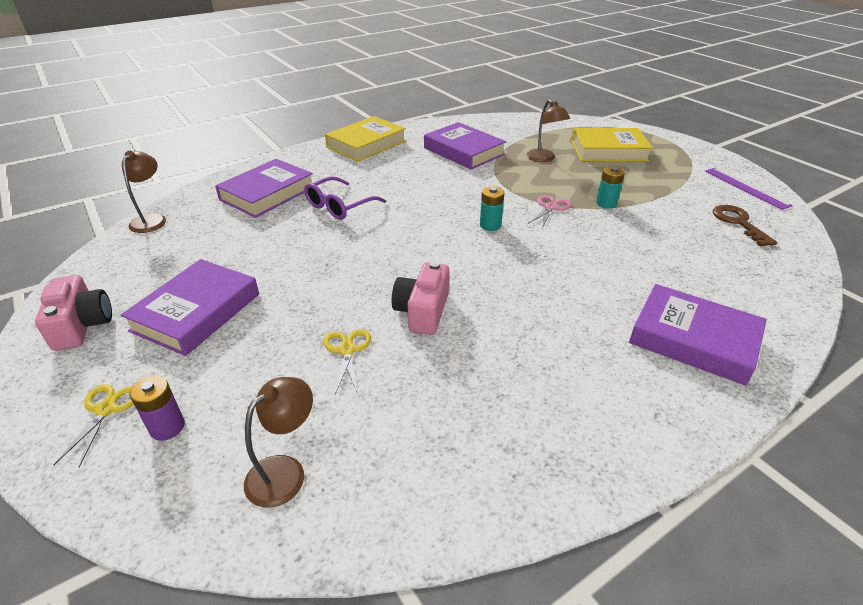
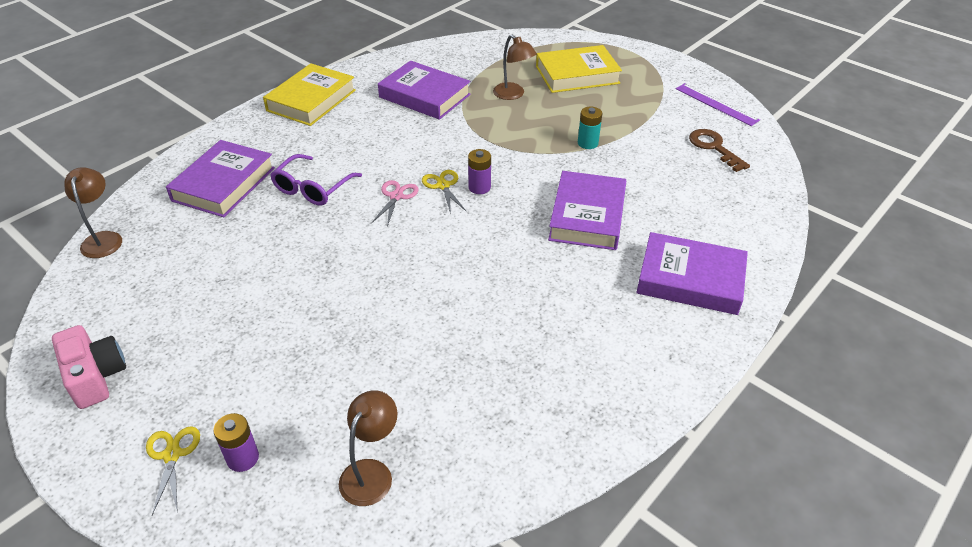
camera: 15 degrees left, 5 degrees up
(196, 312) = (213, 339): purple book -> purple book (587, 216)
(347, 350) = (383, 350): yellow scissors -> yellow scissors (443, 186)
(422, 311) = (442, 296): pink camera -> none
(490, 225) = (479, 187): turquoise battery -> purple battery
(550, 207) = (534, 156): pink scissors -> pink scissors (396, 196)

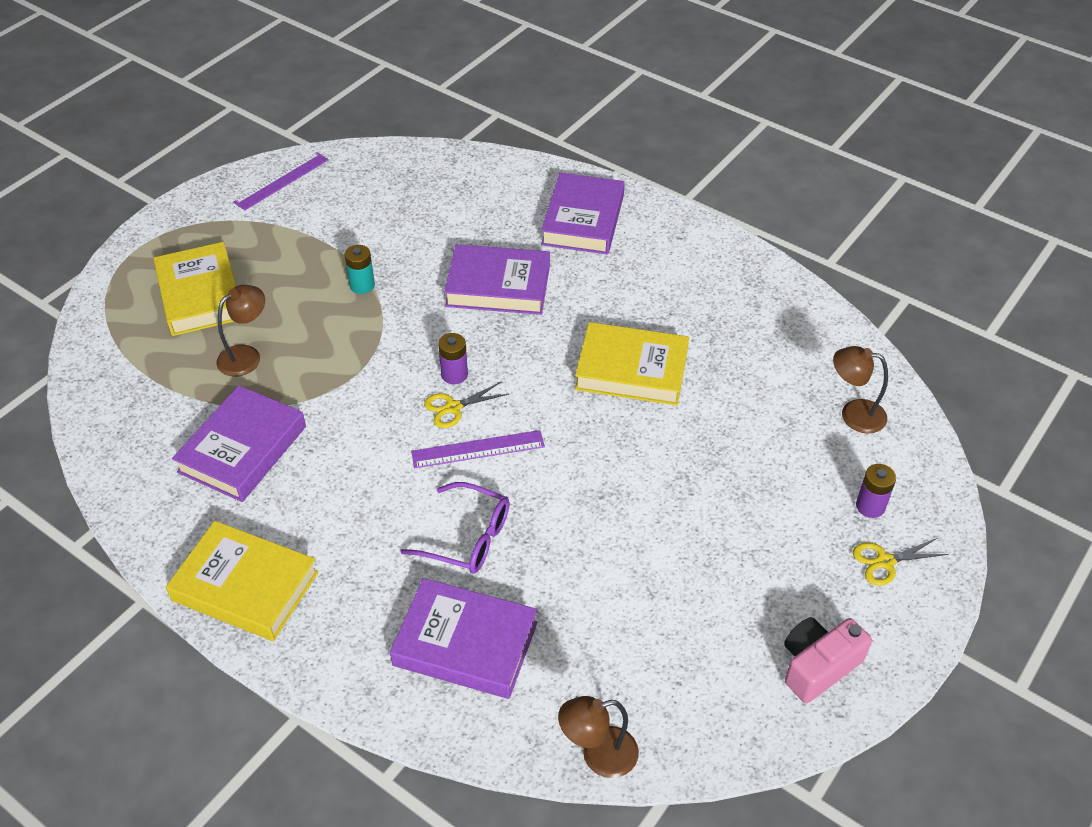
camera: 95 degrees left, 5 degrees up
(396, 196) = (478, 449): pink scissors -> purple ruler
(468, 294) = (631, 370): none -> yellow book
(714, 147) = (370, 189): brown key -> none

